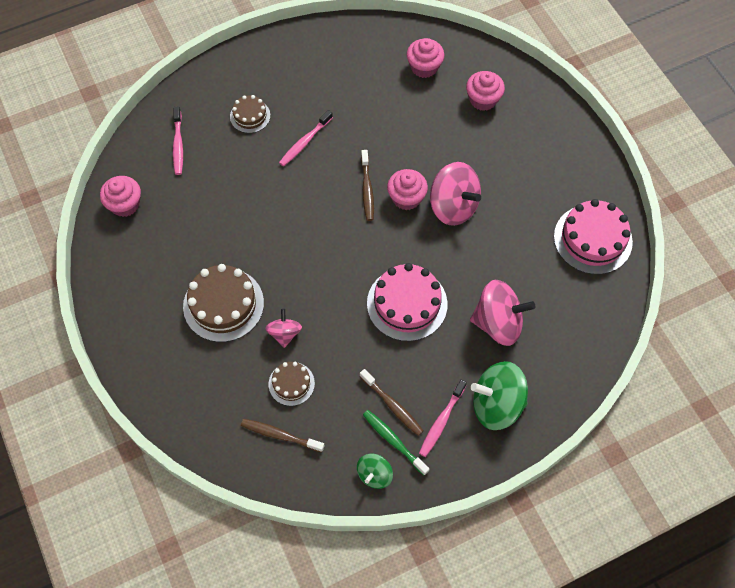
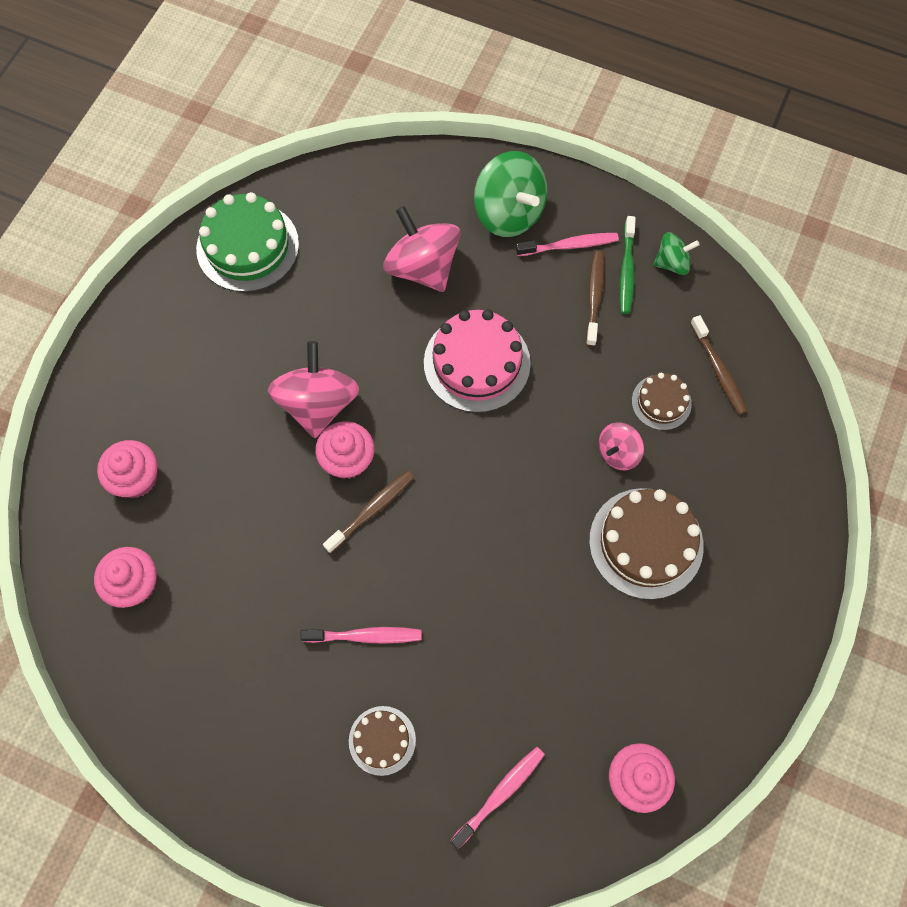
camera: 130 degrees left, 5 degrees up
(592, 239) = (247, 246): pink cake -> green cake

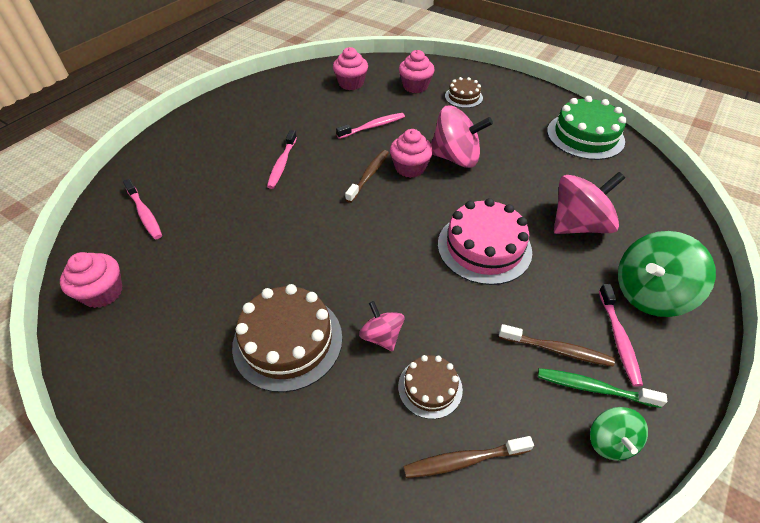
camera: 100 degrees right, 20 degrees down
(257, 525) = (373, 126): none -> pink toothbrush
(372, 510) = (369, 175): brown toothbrush -> brown toothbrush turned 120 degrees counterclockwise
(382, 740) = (213, 164): brown cake -> brown cake (463, 97)

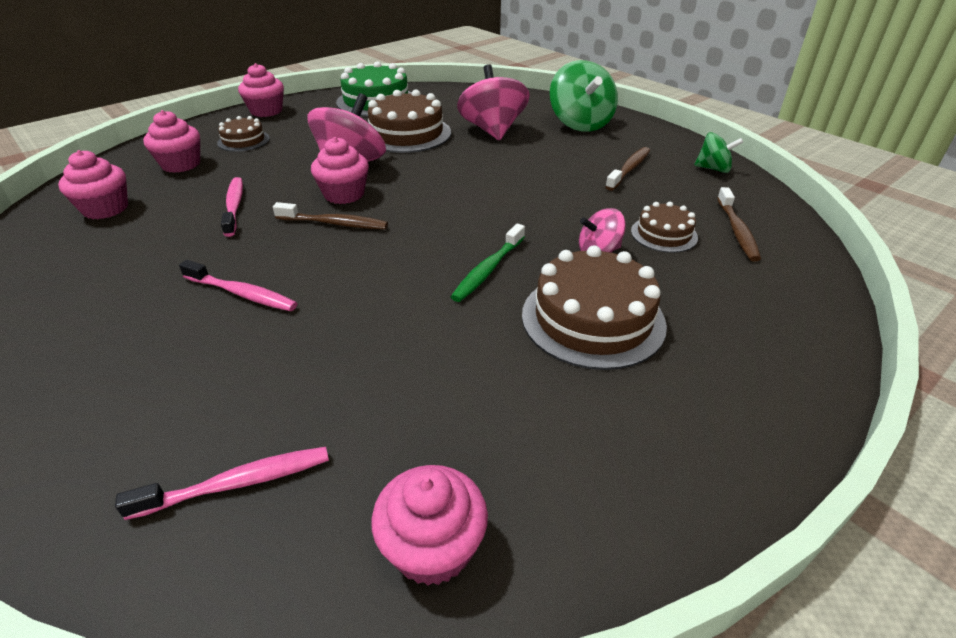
camera: 75 degrees left, 10 degrees down
(369, 175) = (334, 223): brown toothbrush -> brown toothbrush turned 150 degrees clockwise
(484, 247) = (499, 176): pink cake -> none
(519, 89) = (266, 111): none -> pink cupcake
(531, 171) = (407, 134): none -> brown cake
(593, 388) = (667, 164): green toothbrush -> green toothbrush (488, 270)
(618, 339) = (622, 144): pink toothbrush -> none

